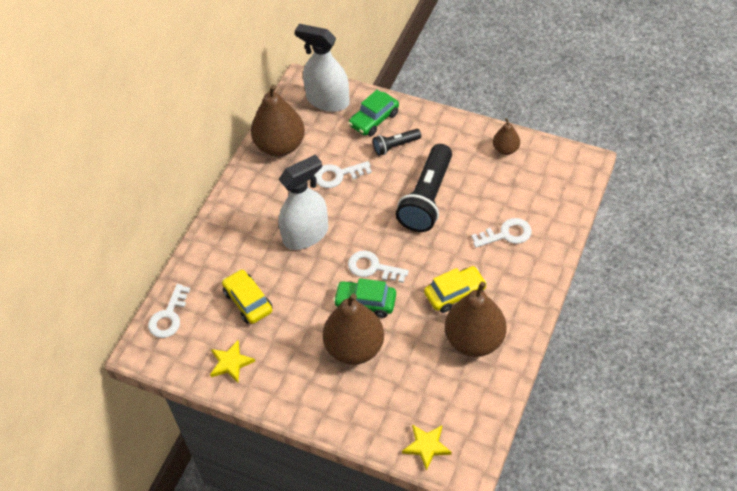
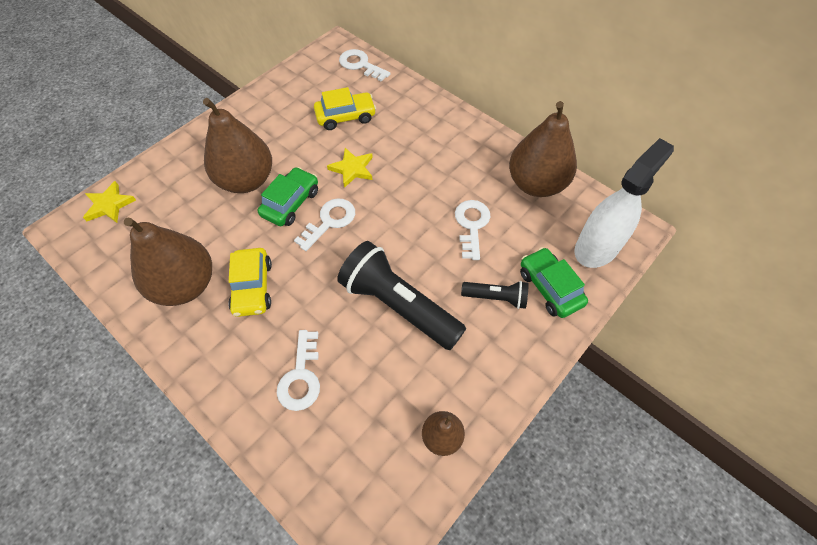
camera: 105 degrees right, 5 degrees up
(231, 363) = (289, 93): yellow star -> yellow star (352, 169)
(306, 235) = (401, 176): white spray bottle -> none
(395, 146) = (496, 297): black flashlight -> black flashlight turned 105 degrees clockwise

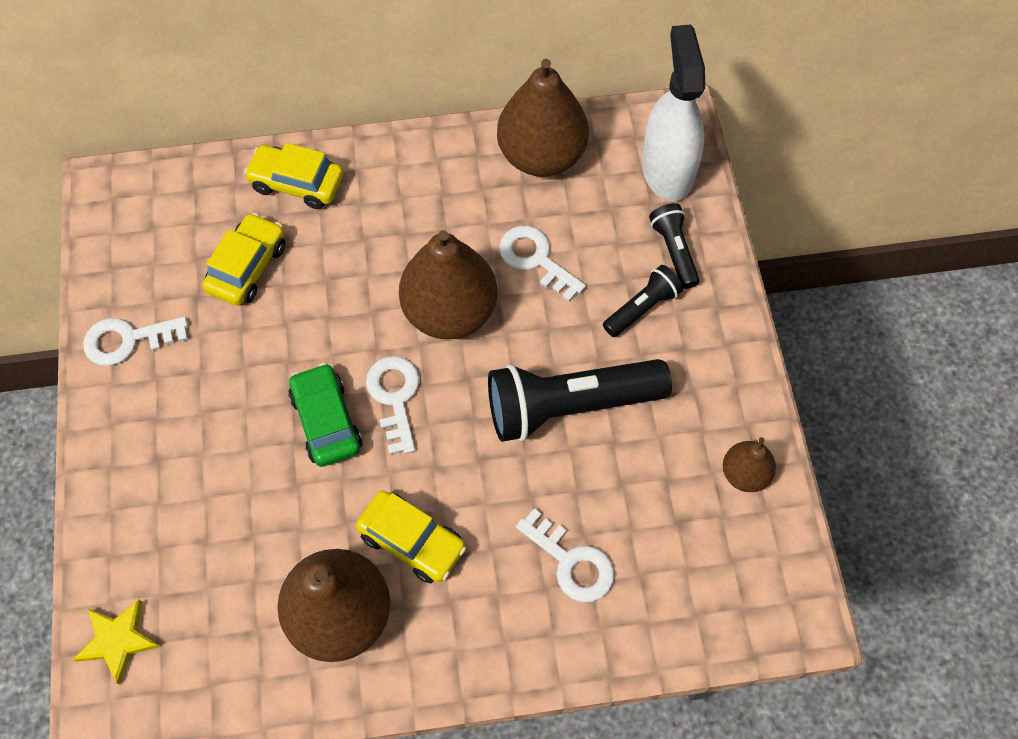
camera: 50 degrees left, 5 degrees up
(246, 180) = (240, 448): brown pear -> brown pear (450, 311)
(352, 169) = (340, 319): yellow star -> none
(360, 65) = (174, 186): white key -> white key (128, 340)
(409, 103) = (297, 183): none -> yellow car
(549, 287) = (674, 251): green car -> black flashlight

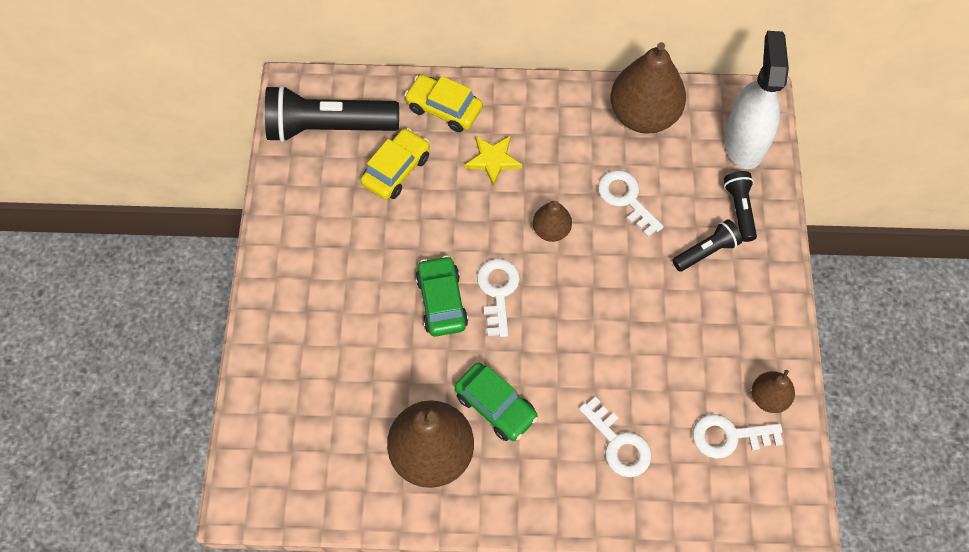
camera: 10 degrees right, 0 degrees up
(118, 640) = (260, 443): yellow star -> yellow star (493, 160)
(128, 340) = (296, 213): white key -> white key (729, 436)
(412, 541) = (495, 406): yellow car -> green car
(450, 311) = (551, 230): brown pear -> brown pear, size x0.50
(569, 406) = (635, 321): black flashlight -> black flashlight (328, 128)

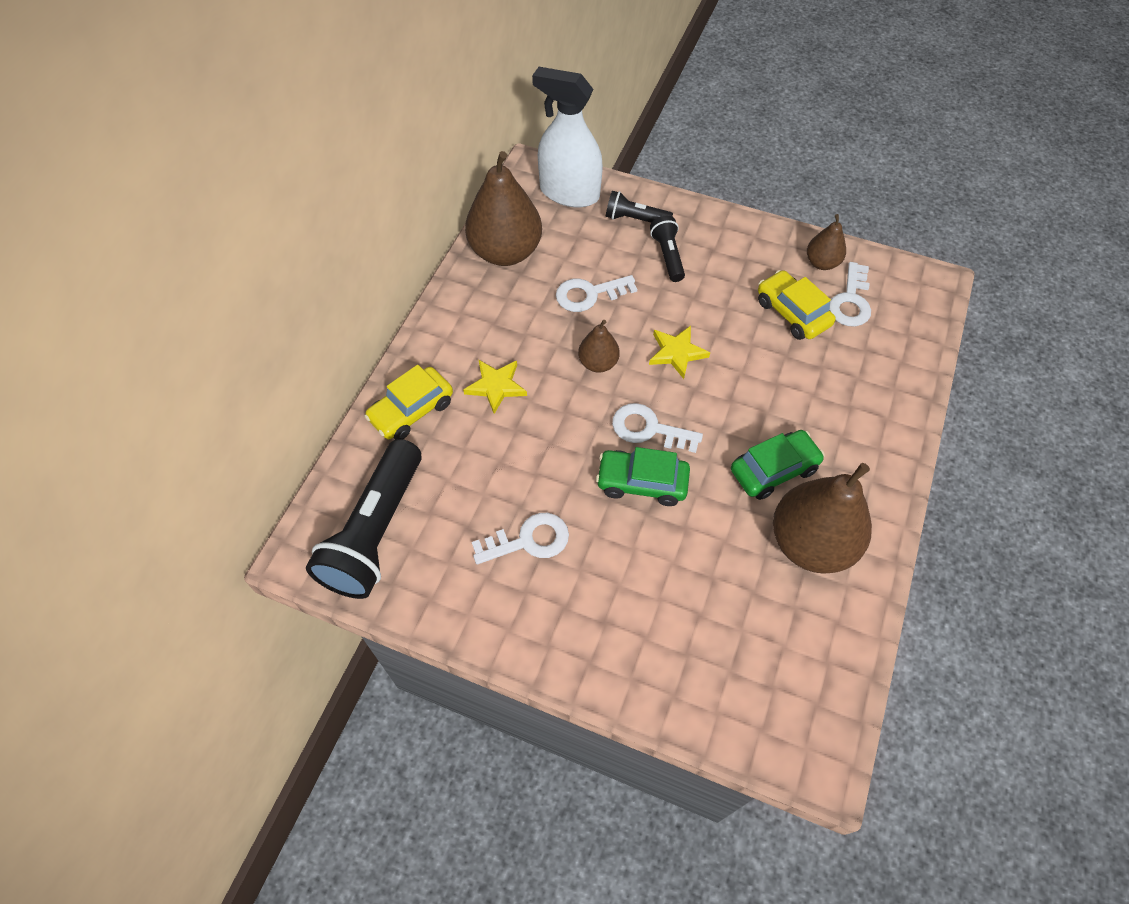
camera: 70 degrees left, 5 degrees down
(396, 170) = (465, 478): yellow car -> yellow car (792, 313)
(591, 291) = (676, 353): none -> yellow star
(618, 443) = (838, 382): white key -> white key (528, 540)

